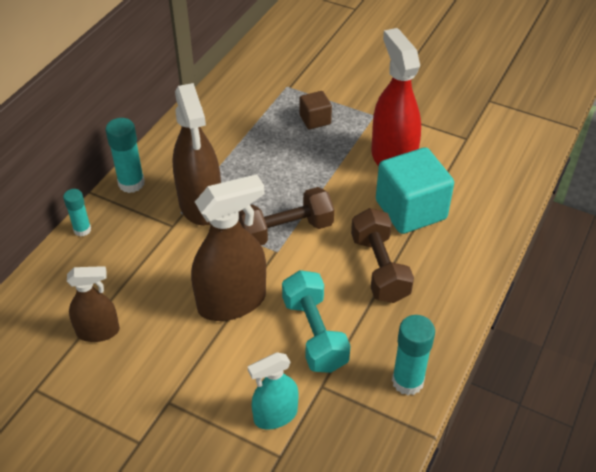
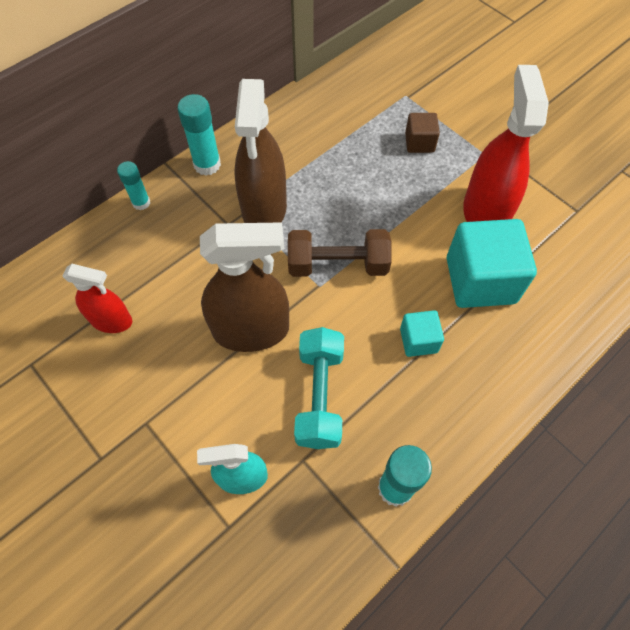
camera: 20 degrees right, 15 degrees up
(98, 331) = (111, 320): brown spray bottle -> red spray bottle
(379, 268) = (418, 340): brown dumbbell -> turquoise cube

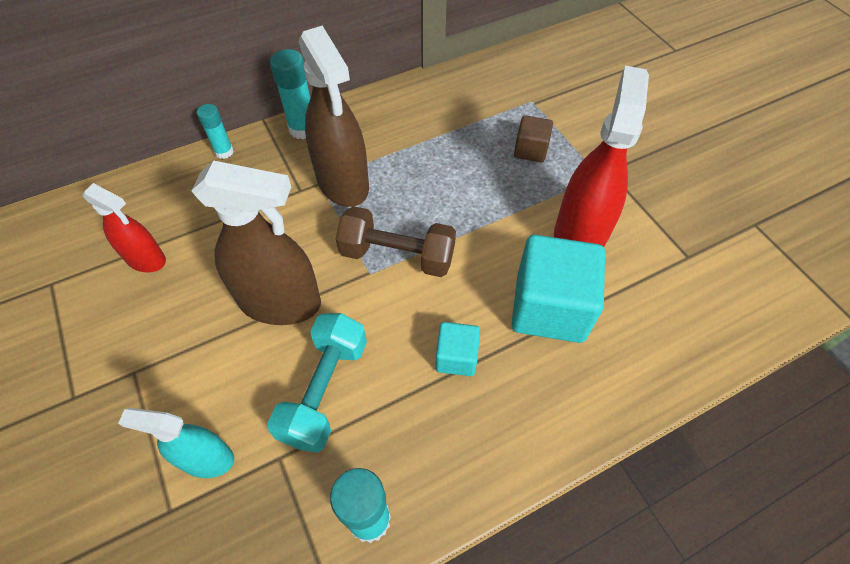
camera: 15 degrees right, 5 degrees down
(264, 208) = (343, 182): brown spray bottle -> brown spray bottle turned 45 degrees counterclockwise

